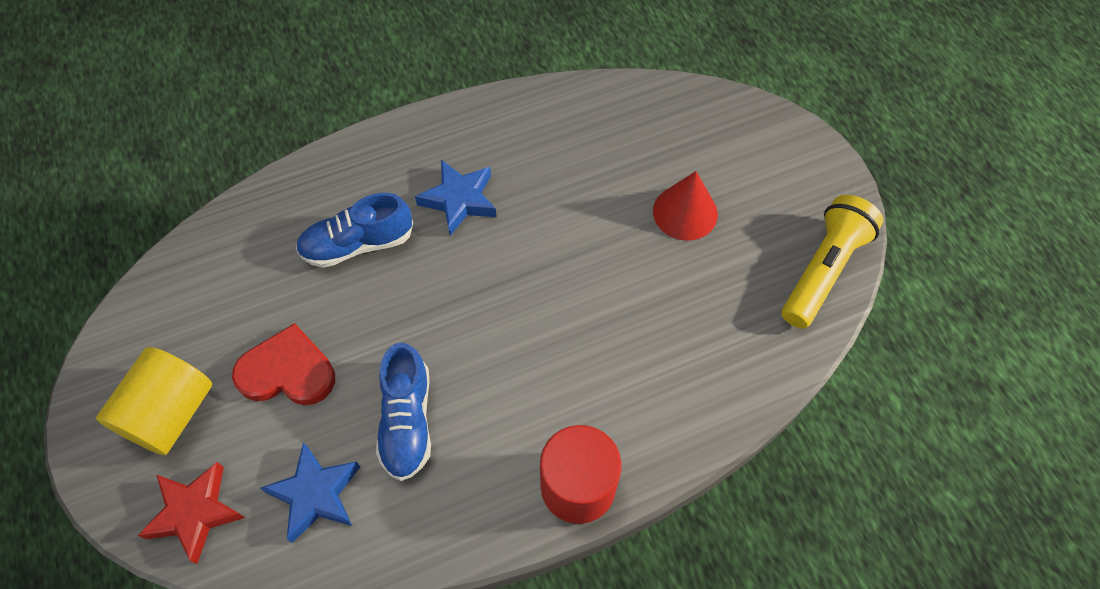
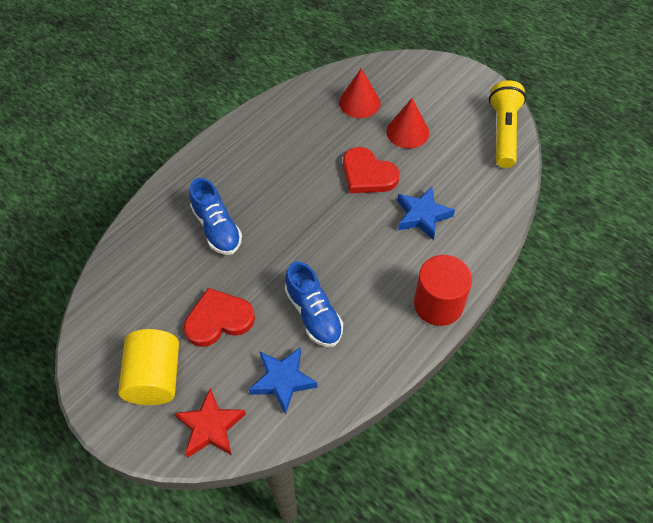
camera: 25 degrees left, 5 degrees down
(358, 244) = (217, 228): blue shoe -> blue shoe turned 75 degrees counterclockwise
(459, 200) = (266, 178): blue star -> blue star (422, 216)
(594, 252) = (367, 174): none -> red heart
(644, 142) = (359, 102): none -> red cone

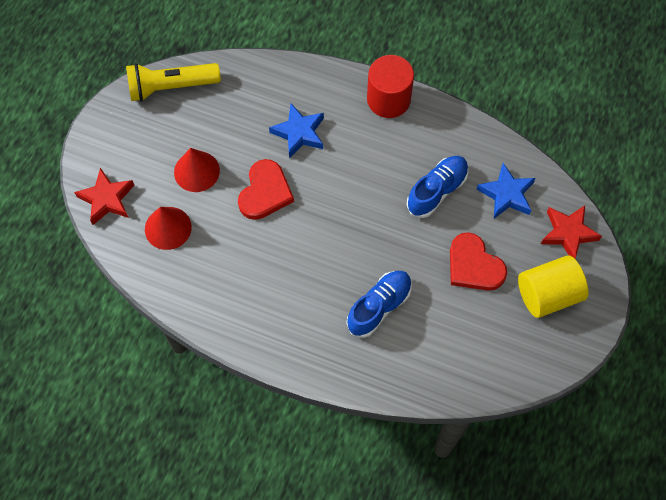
camera: 110 degrees left, 10 degrees up
(402, 71) = (107, 199): none -> red star

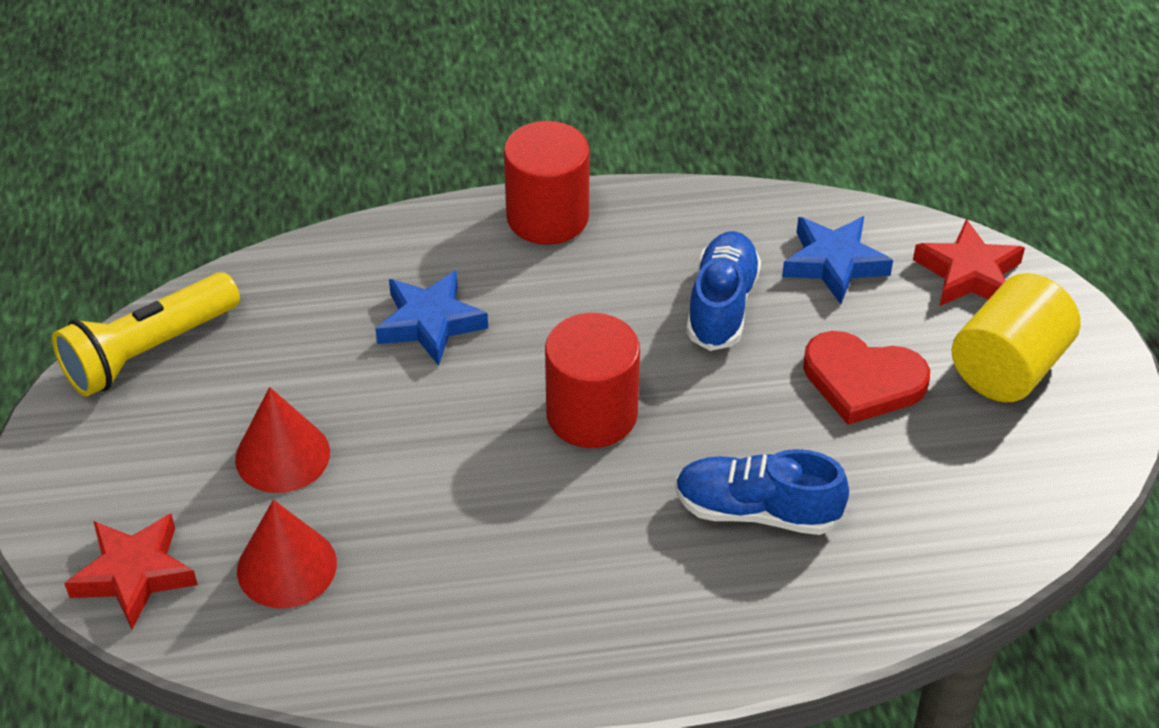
camera: 30 degrees left, 20 degrees down
(265, 192) = (431, 433): red heart -> none
(340, 219) = (591, 414): none -> red cylinder
(379, 307) = (756, 511): blue shoe -> blue shoe turned 90 degrees counterclockwise

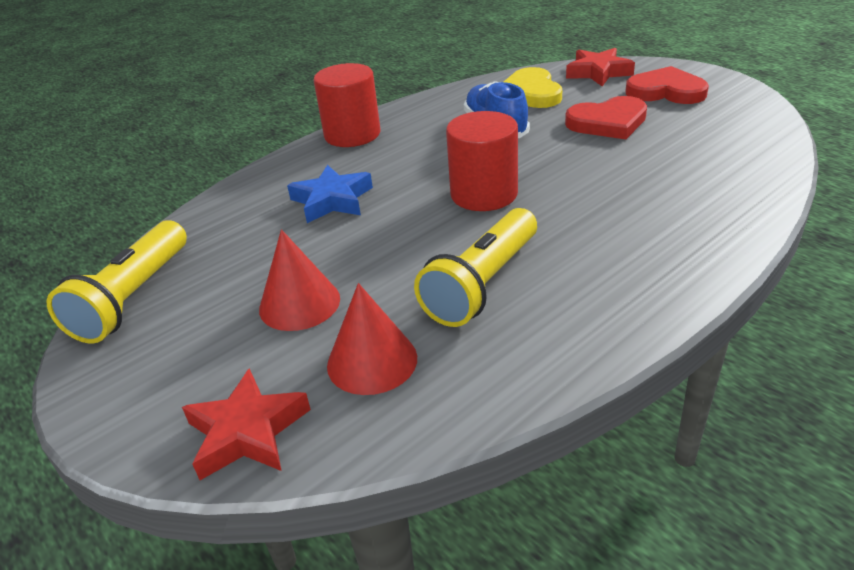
camera: 30 degrees left, 10 degrees down
(465, 540) = (483, 284): none -> yellow flashlight
(756, 511) = (633, 189): blue shoe -> none
(834, 263) = (530, 93): blue star -> yellow heart
(1007, 367) = (666, 91): yellow cylinder -> red heart

